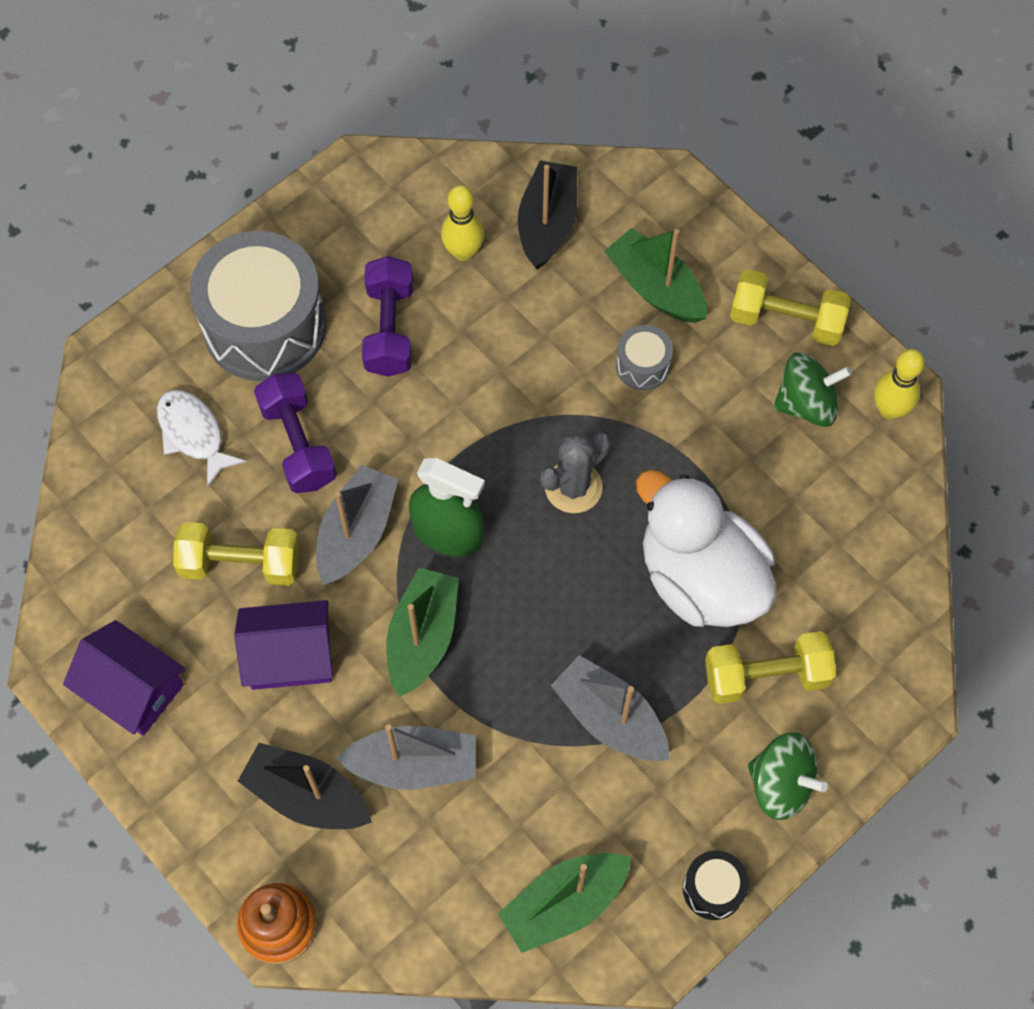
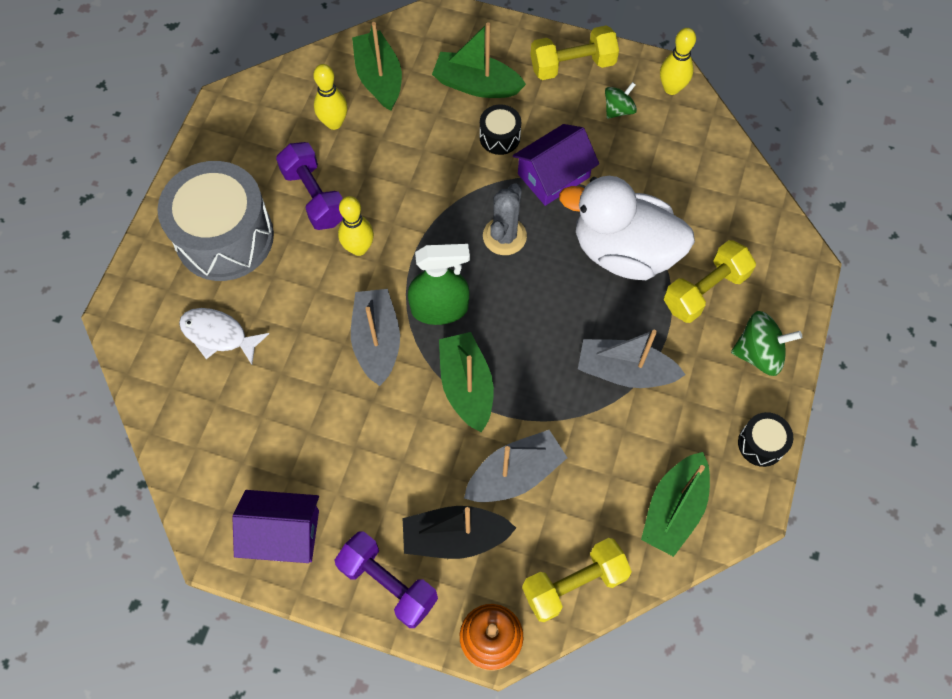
camera: 30 degrees left, 0 degrees up
(241, 564) = (308, 405): yellow dumbbell -> yellow dumbbell (574, 584)
(290, 655) = (382, 448): purple house -> purple house (553, 175)
(298, 444) = (298, 303): purple dumbbell -> purple dumbbell (388, 583)
(401, 415) = (359, 248): none -> yellow bowling pin
(547, 223) = (379, 78): black boat -> green boat
(642, 365) = (499, 137): grey drum -> black drum
(806, 403) = (618, 110): green spinning top -> green spinning top, size x0.65

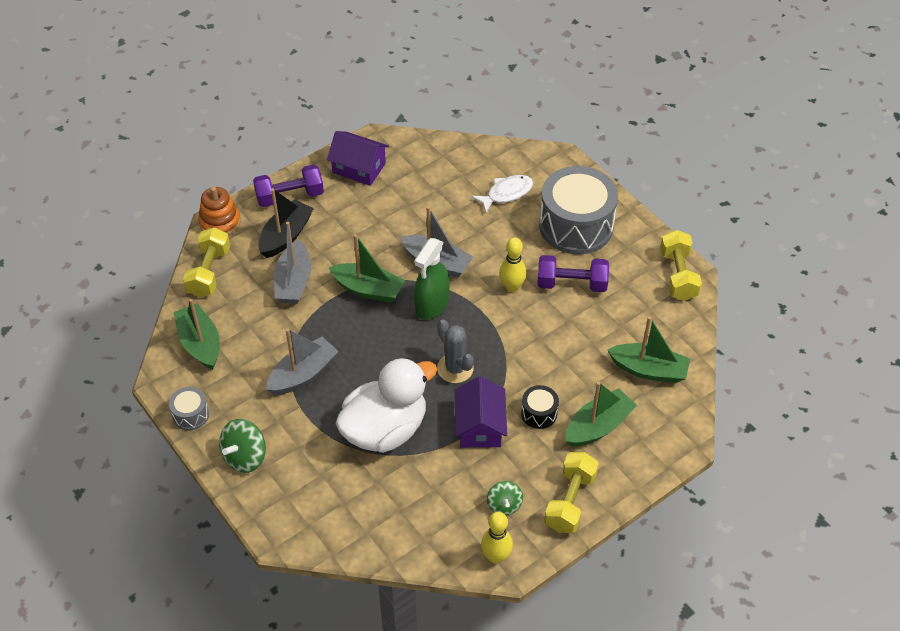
camera: 125 degrees right, 15 degrees down
(283, 533) = (359, 168): purple house -> purple house turned 75 degrees clockwise
(334, 123) = (627, 324): yellow bowling pin -> none
(705, 291) = (315, 457): yellow dumbbell -> yellow dumbbell (678, 275)
(761, 444) = (191, 415): black drum -> grey drum

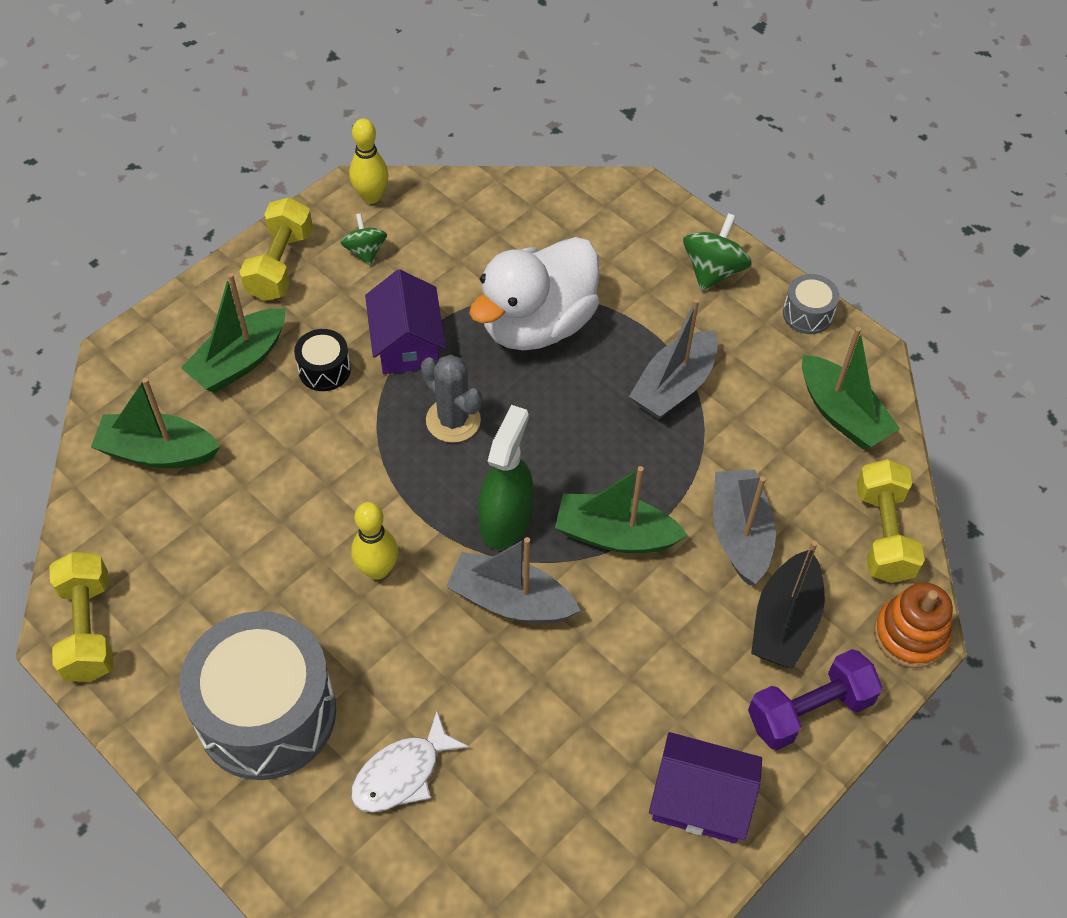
camera: 170 degrees right, 5 degrees up
(571, 284) = (276, 588): purple dumbbell -> none

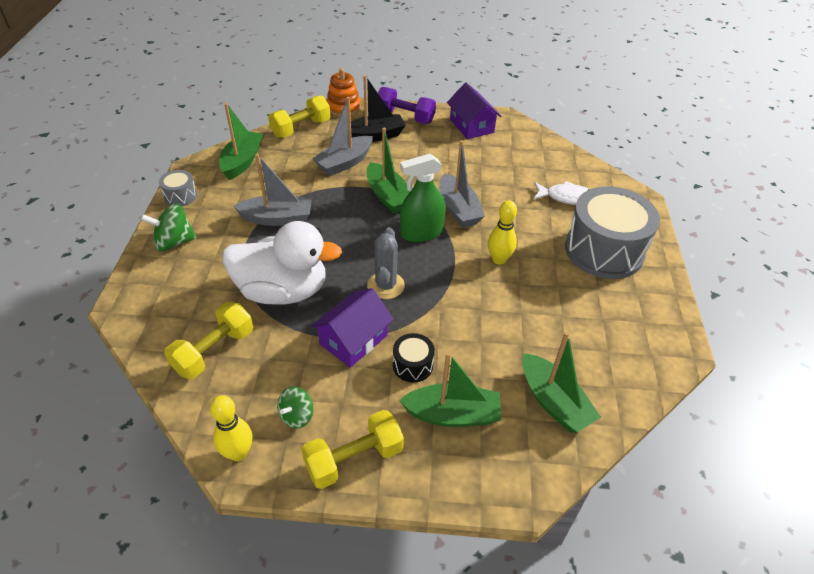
camera: 130 degrees left, 10 degrees down
(88, 629) = (666, 343): yellow dumbbell -> yellow dumbbell (214, 351)

